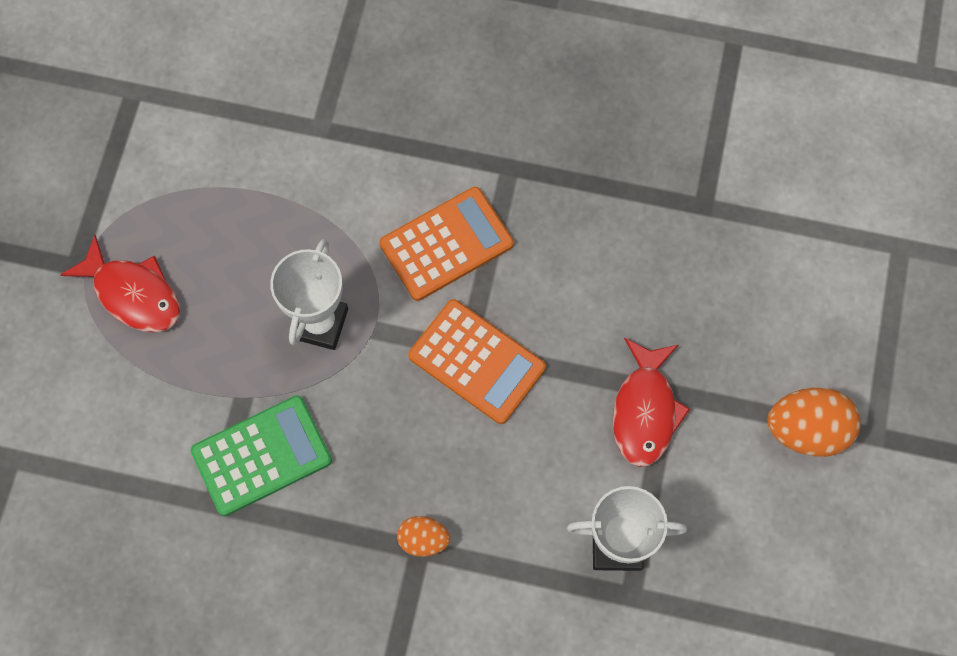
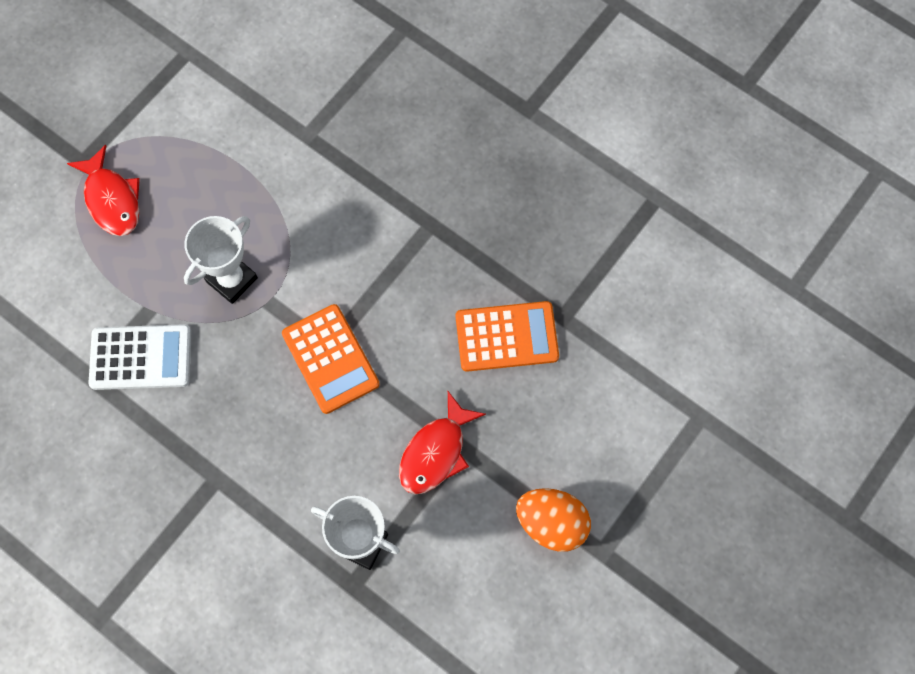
camera: 25 degrees right, 0 degrees up
(261, 455) = (141, 357): green calculator -> white calculator
(423, 540) = (223, 472): orange egg -> none
(446, 244) = (354, 261): orange calculator -> orange calculator (506, 336)

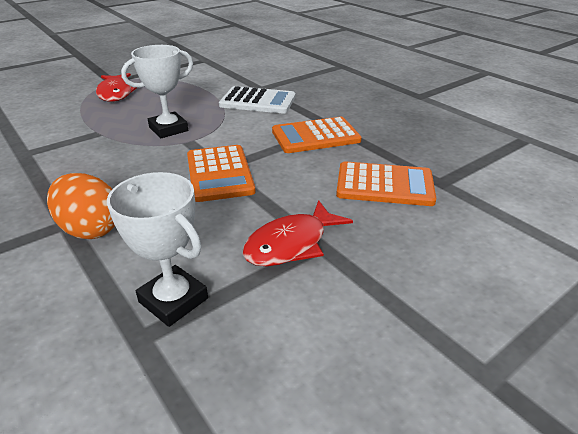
camera: 15 degrees right, 35 degrees down
(141, 357) = (69, 151): white calculator -> white calculator (258, 101)
(414, 253) = (315, 136): none -> orange calculator
(551, 523) = (415, 330): orange egg -> orange egg (91, 229)

